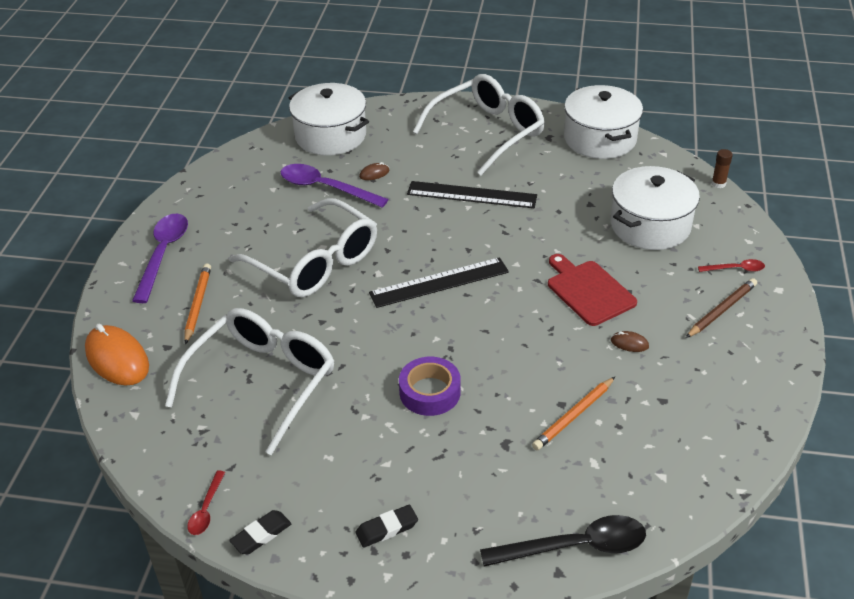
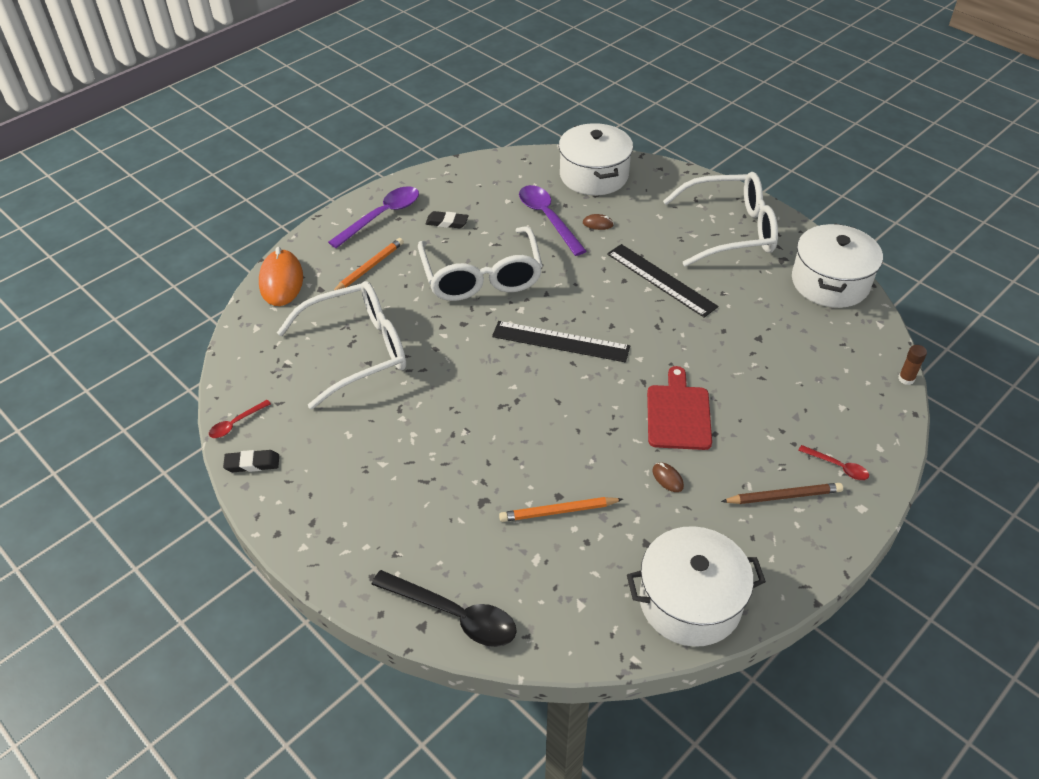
camera: 35 degrees right, 5 degrees up
(387, 528) = (335, 512): black eraser -> black eraser (447, 222)
(430, 392) = (466, 427): purple tape -> none
(650, 225) = (795, 385): white pot -> white pot (690, 601)

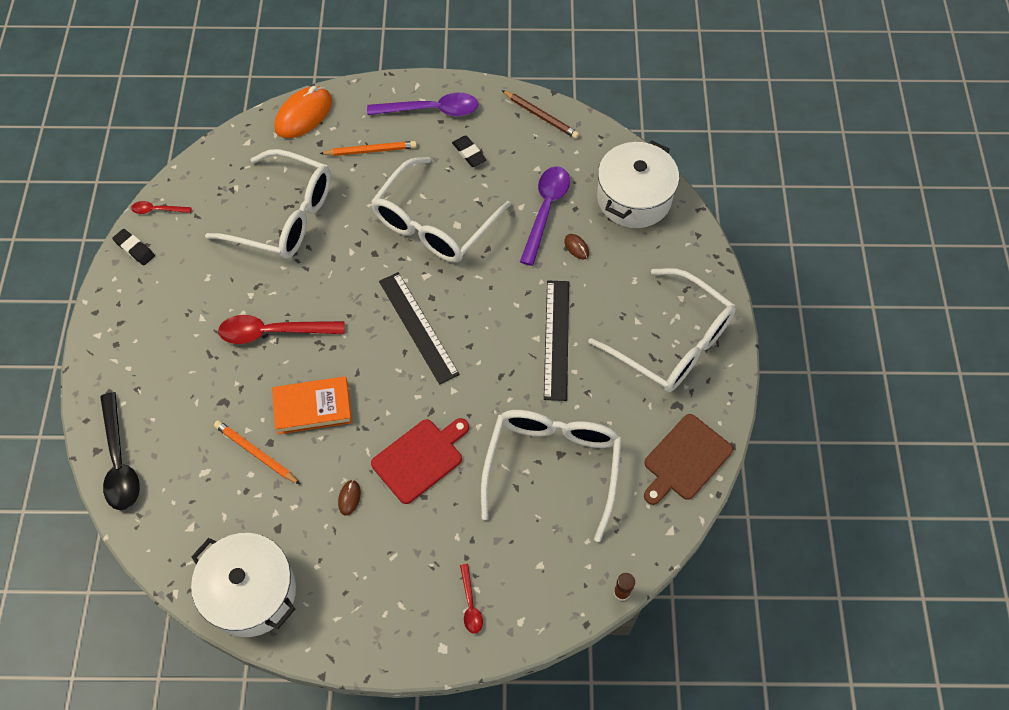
camera: 45 degrees right, 15 degrees up
(456, 426) = (273, 332): none -> red spoon
(558, 447) = (313, 408): none -> orange book
(764, 348) = (552, 466): none -> white glasses
(784, 496) = (404, 587): brown pencil -> brown pencil (541, 116)
(830, 282) = (685, 459): white pot -> brown cutting board

